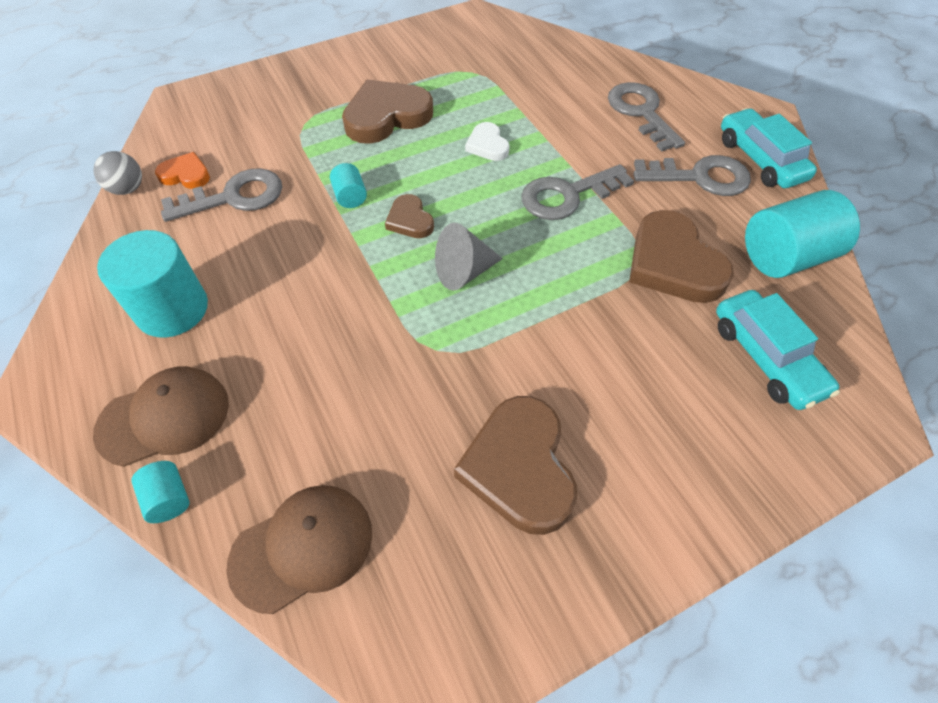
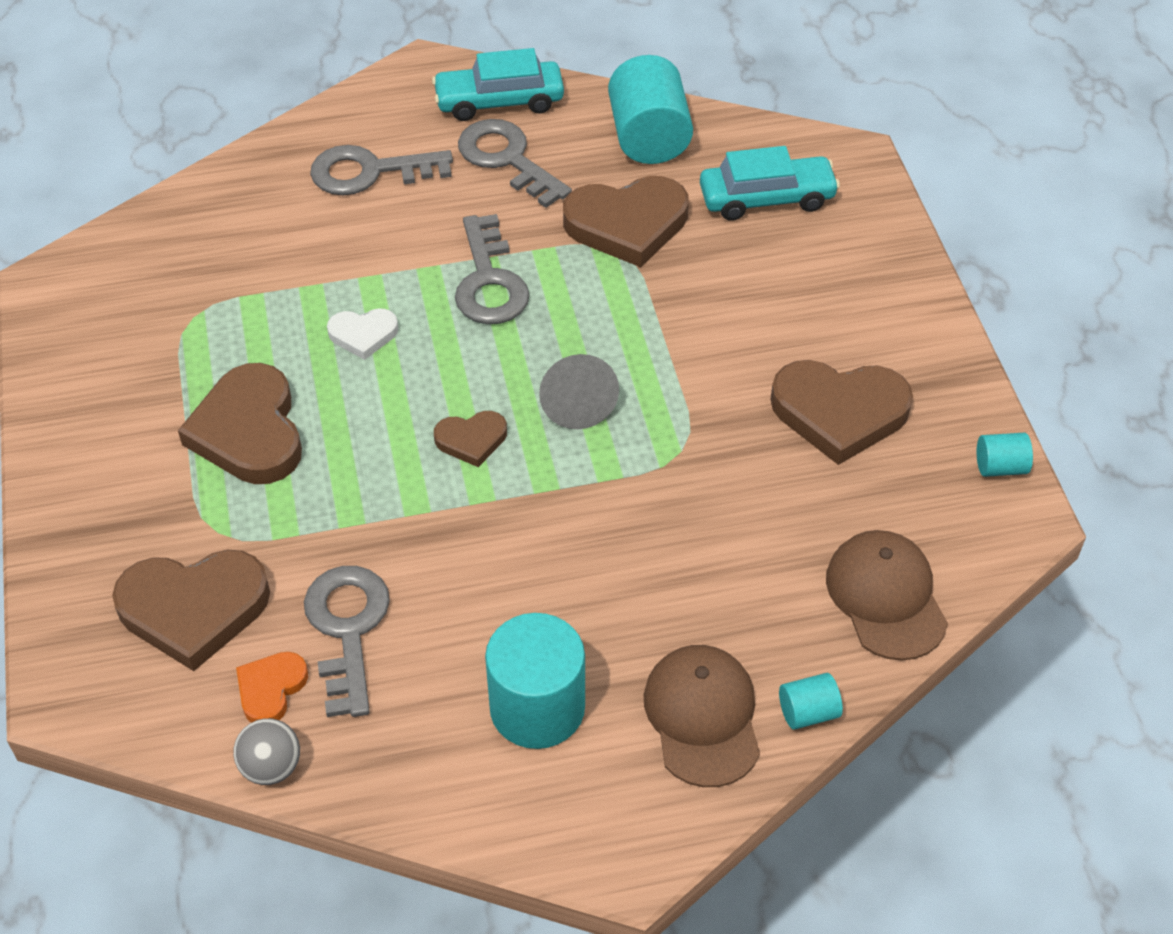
camera: 75 degrees left, 5 degrees down
(244, 129) = (194, 609): none -> brown heart
(350, 197) = (402, 495): turquoise cylinder -> turquoise cylinder (1000, 467)
(700, 177) = (507, 159): grey key -> grey key turned 60 degrees counterclockwise

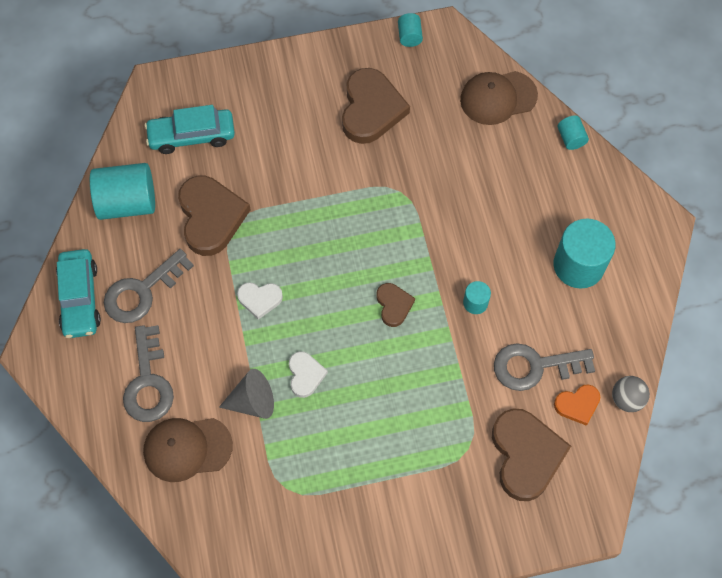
camera: 90 degrees left, 15 degrees up
(249, 431) = (388, 439): brown heart -> none
(271, 689) = (577, 405): orange heart -> orange heart turned 45 degrees counterclockwise
(470, 549) = (475, 303): none -> turquoise cylinder
(489, 281) = (259, 299): grey key -> white heart
(577, 404) = (365, 246): grey cone -> grey cone (253, 401)
(703, 717) = (577, 186): brown cap -> brown cap (187, 448)
(766, 198) = (192, 136): turquoise car -> turquoise car turned 90 degrees counterclockwise

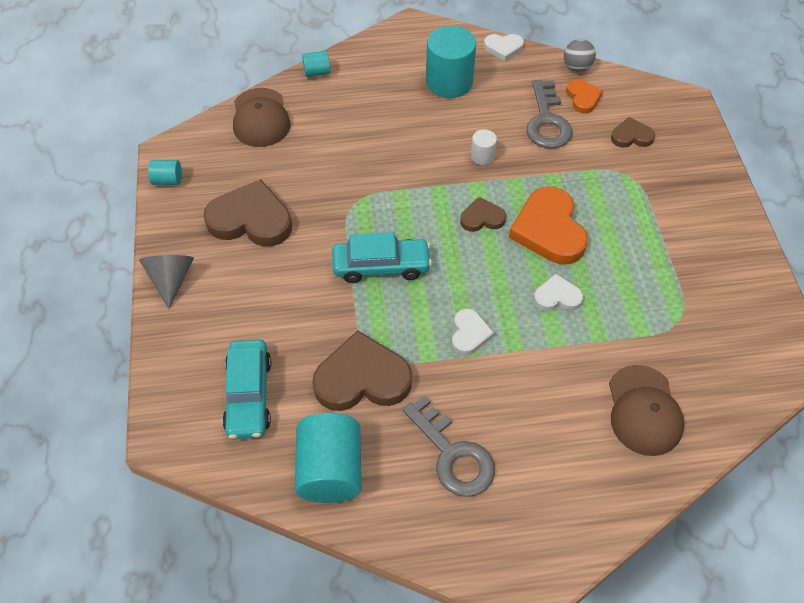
camera: 85 degrees left, 10 degrees down
(80, 298) = (458, 527): turquoise car -> turquoise car (381, 266)
(148, 382) = (567, 449): grey key -> none
(253, 401) = (587, 345): grey cone -> grey cone (171, 280)
(385, 368) = (549, 230): none -> orange heart
(475, 303) = (482, 156): turquoise cylinder -> white cylinder
(526, 455) = (631, 136): brown heart -> brown heart, size x0.52
(643, 319) = (503, 48): none -> white heart

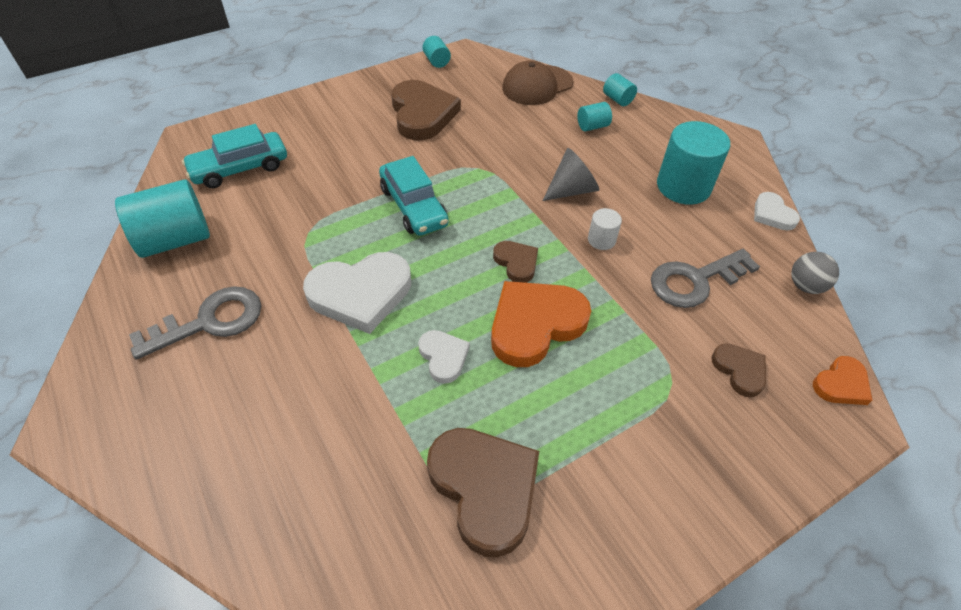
camera: 65 degrees right, 5 degrees down
(171, 280) = (338, 94): grey cone -> grey cone (572, 190)
(343, 104) = (592, 126): none -> turquoise cylinder
(362, 378) = (279, 231): brown heart -> brown heart (485, 488)
(453, 454) = (210, 321): grey key -> grey key turned 150 degrees counterclockwise
(469, 334) = (360, 294): white heart -> white heart, size x1.91
(583, 98) = (761, 304): orange heart -> orange heart (841, 384)
(644, 410) = (313, 490): brown cap -> none

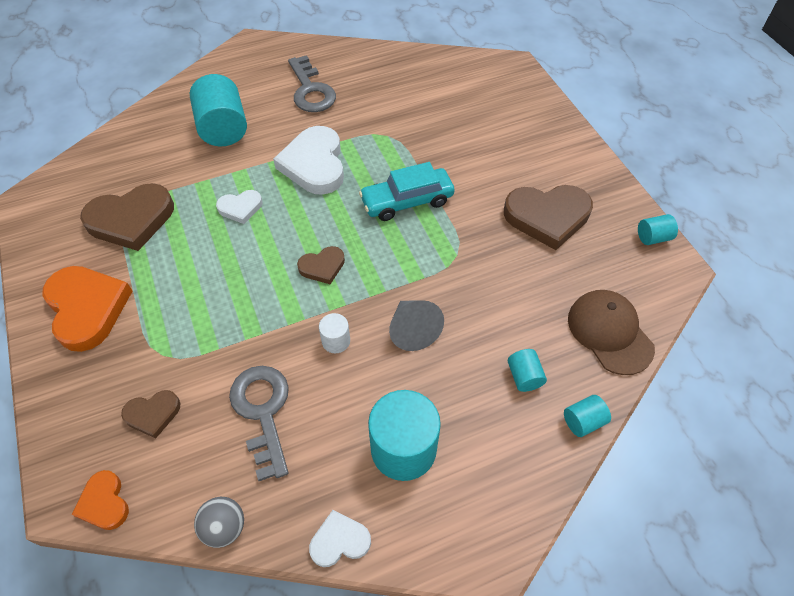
camera: 100 degrees right, 5 degrees up
(175, 239) = (392, 68): turquoise cylinder -> turquoise cylinder (223, 129)
(240, 168) = (470, 95): turquoise car -> none
(535, 324) = (252, 269): orange heart -> orange heart (87, 308)

